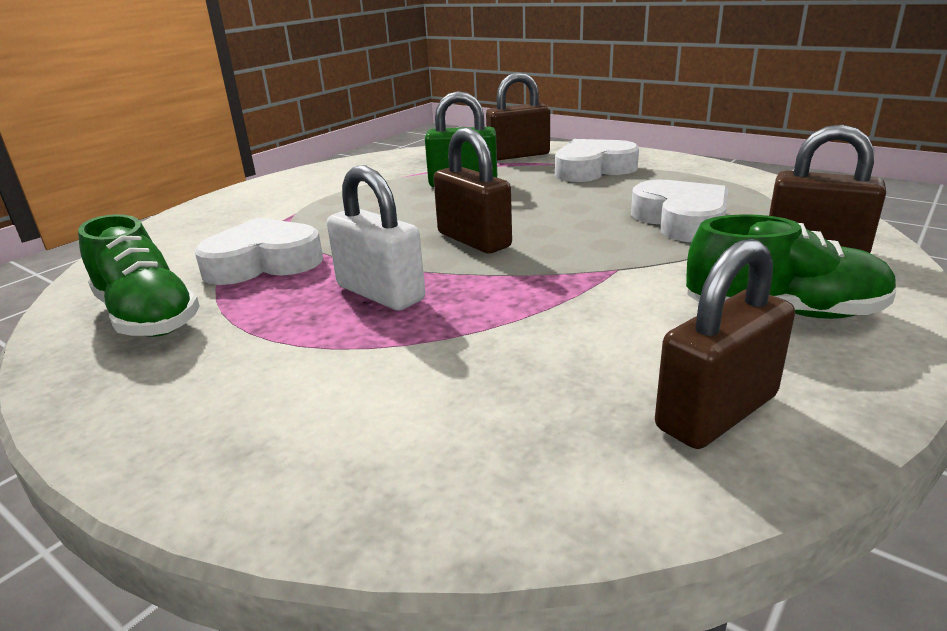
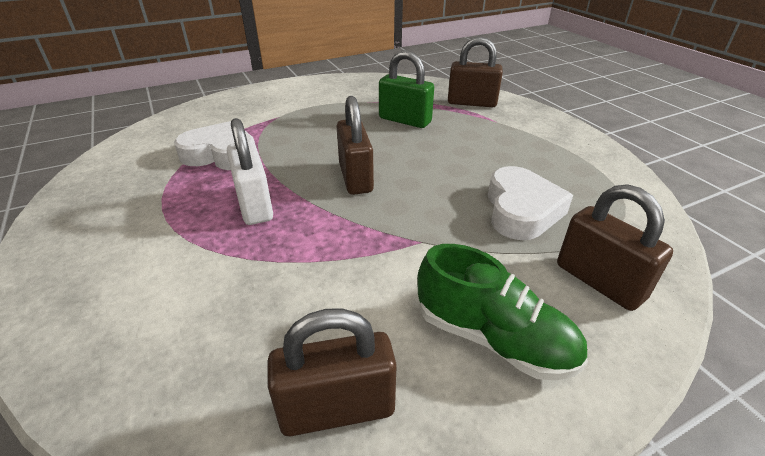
camera: 25 degrees right, 10 degrees up
(147, 316) = (129, 176): green shoe -> none
(592, 169) = (511, 133): white heart -> none

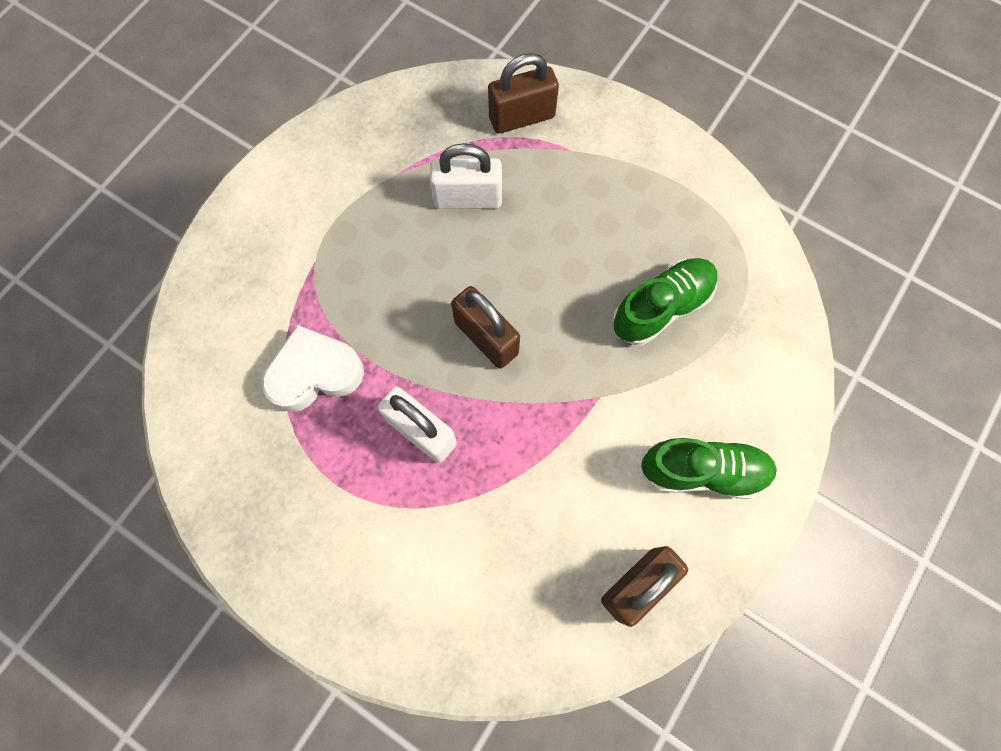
camera: 30 degrees left, 35 degrees up
(405, 120) = (468, 199): green padlock -> white padlock
(521, 210) = (661, 307): white heart -> green shoe
(599, 281) = (752, 370): brown padlock -> none

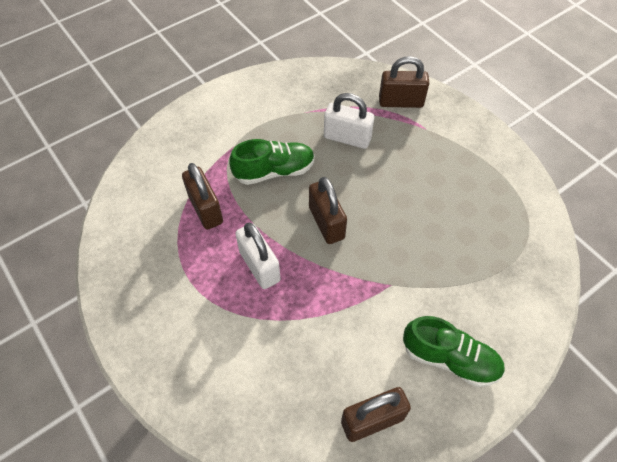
camera: 20 degrees right, 15 degrees down
(314, 373) = (205, 209): white heart -> brown padlock
(661, 307) = (456, 241): green shoe -> green shoe (274, 171)

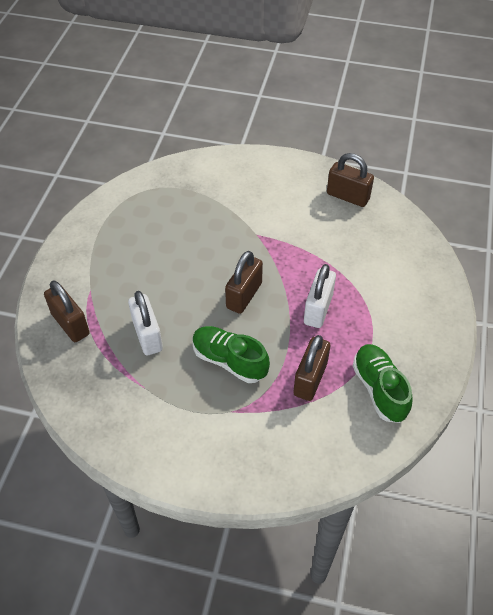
camera: 130 degrees left, 5 degrees down
(450, 359) = (276, 184): green shoe -> green shoe (379, 389)

